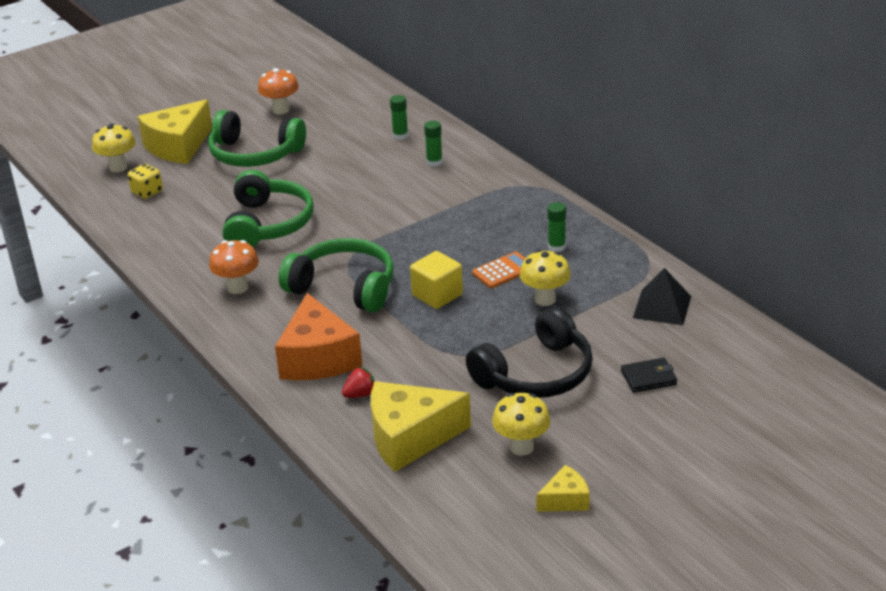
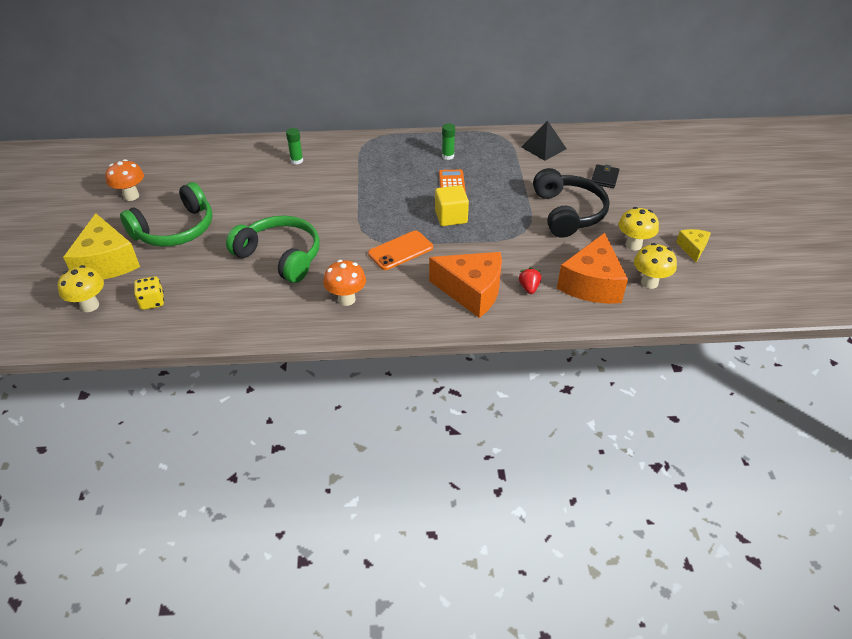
camera: 60 degrees left, 10 degrees up
(344, 287) = (400, 250): green headphones -> orange phone
(400, 136) = (245, 161): green glue stick -> none
(410, 438) = (592, 284): yellow cheese -> orange cheese
(545, 299) = (497, 181): yellow mushroom -> yellow mushroom (649, 282)

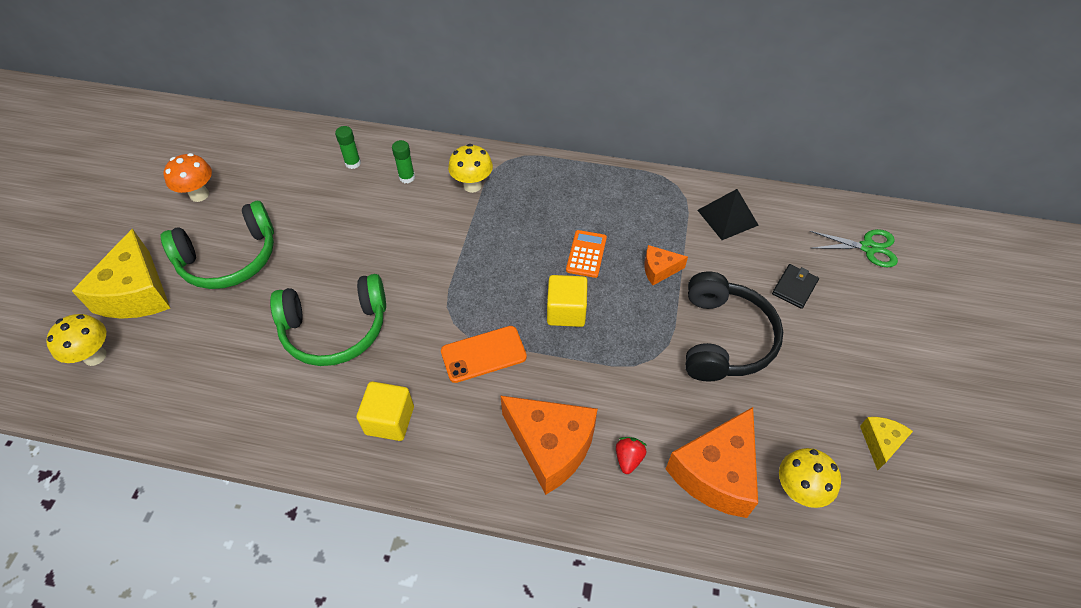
camera: 15 degrees right, 10 degrees up
(152, 302) = (164, 367): yellow dice -> none
(281, 256) = (335, 329): green headphones -> green headphones turned 120 degrees clockwise
(346, 299) = (389, 420): orange mushroom -> yellow cube
(448, 156) = (596, 207): green glue stick -> green glue stick (353, 163)
(507, 183) = (659, 270): none -> orange cheese
(633, 245) = (797, 417): yellow mushroom -> yellow mushroom (472, 185)
(645, 149) = (868, 248): none -> green scissors

